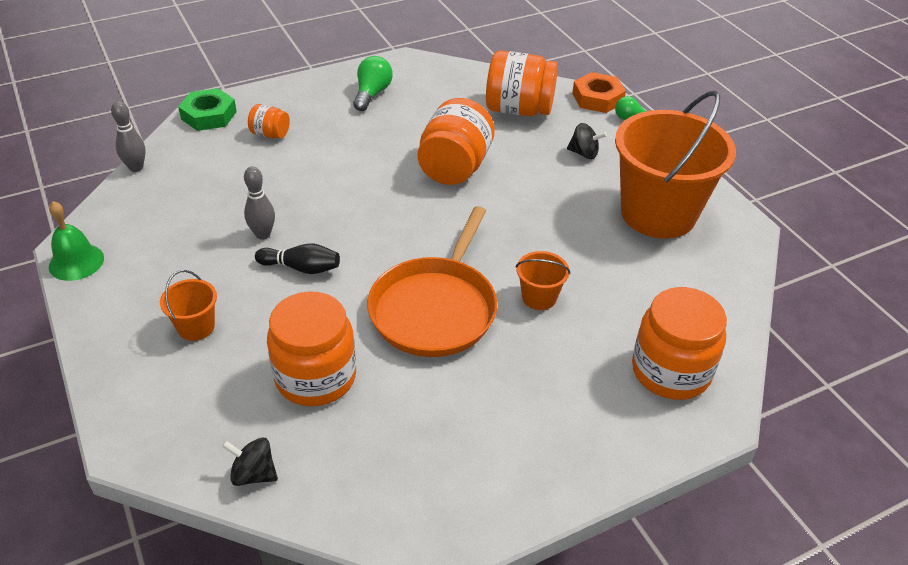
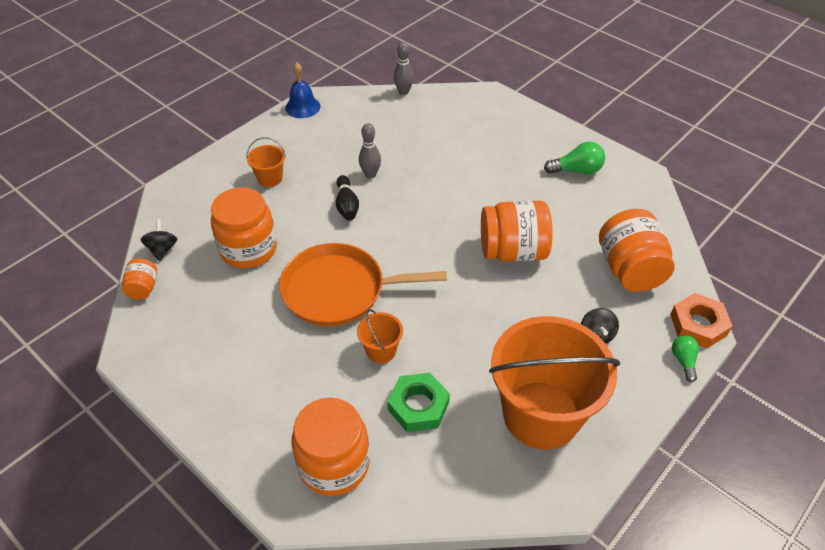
camera: 70 degrees right, 5 degrees up
(76, 262) = (302, 107): green bell -> blue bell
(209, 115) = (482, 99): green nut -> green nut (418, 406)
(270, 134) = (482, 136): orange jar -> orange jar (143, 288)

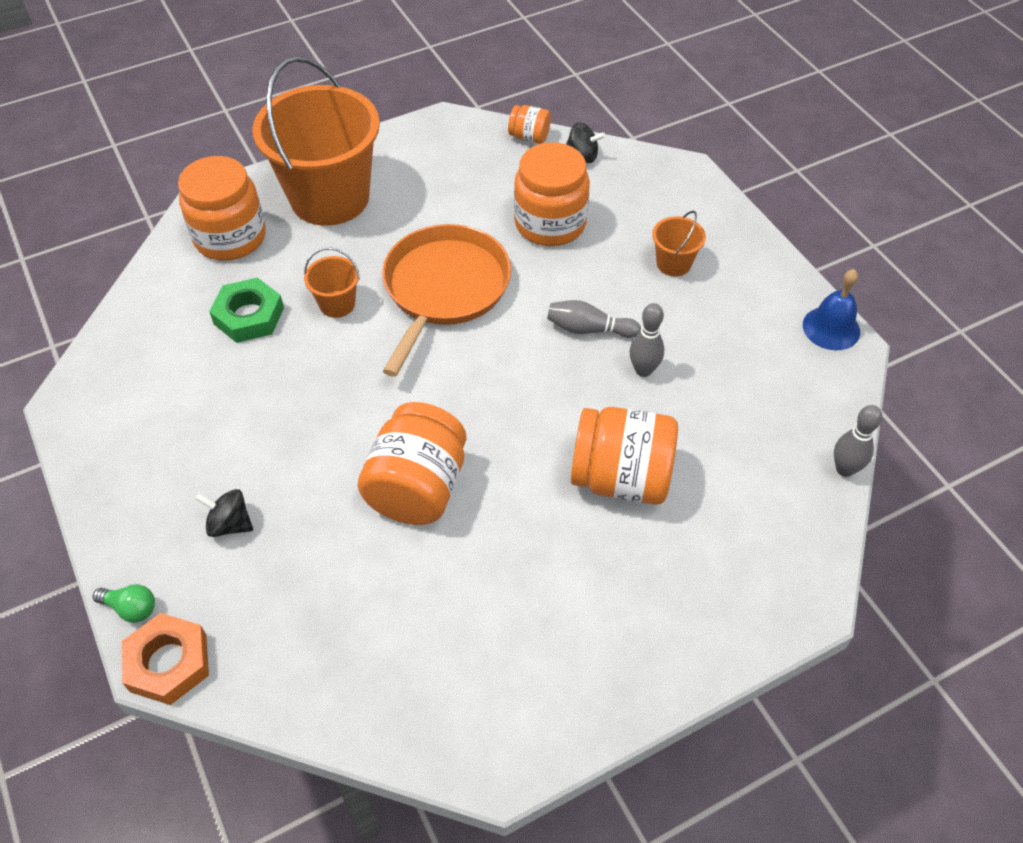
camera: 110 degrees right, 5 degrees up
(346, 205) = (589, 329): black bowling pin -> grey bowling pin
(541, 414) = (167, 418): orange bucket -> orange bucket (330, 198)
(577, 170) = (550, 655): green light bulb -> none
(629, 270) = (308, 624): orange jar -> orange jar (621, 478)

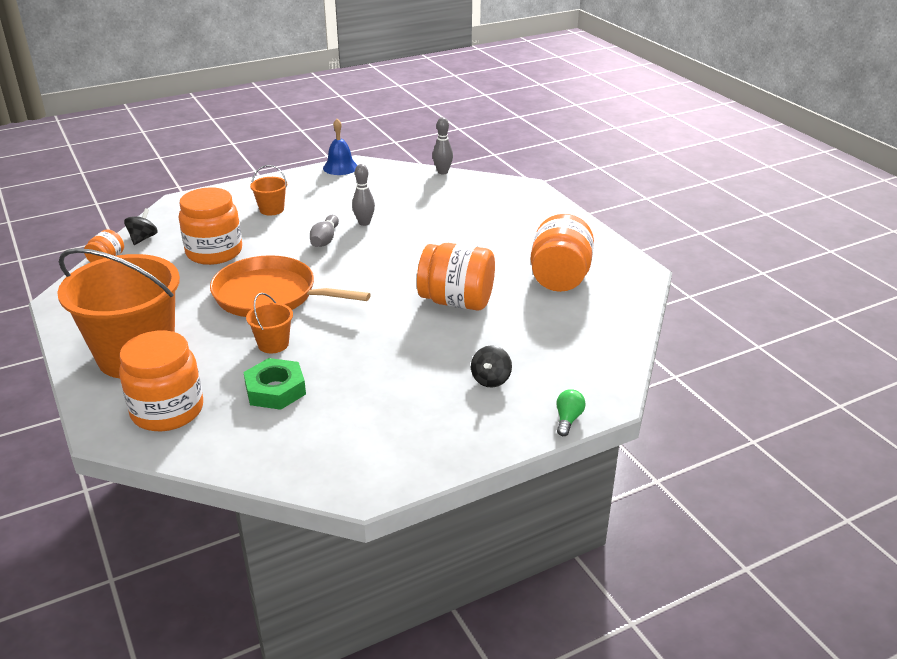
camera: 90 degrees left, 20 degrees down
(168, 663) = (607, 396): orange nut -> none
(621, 478) = (448, 232): orange jar -> orange jar (560, 278)

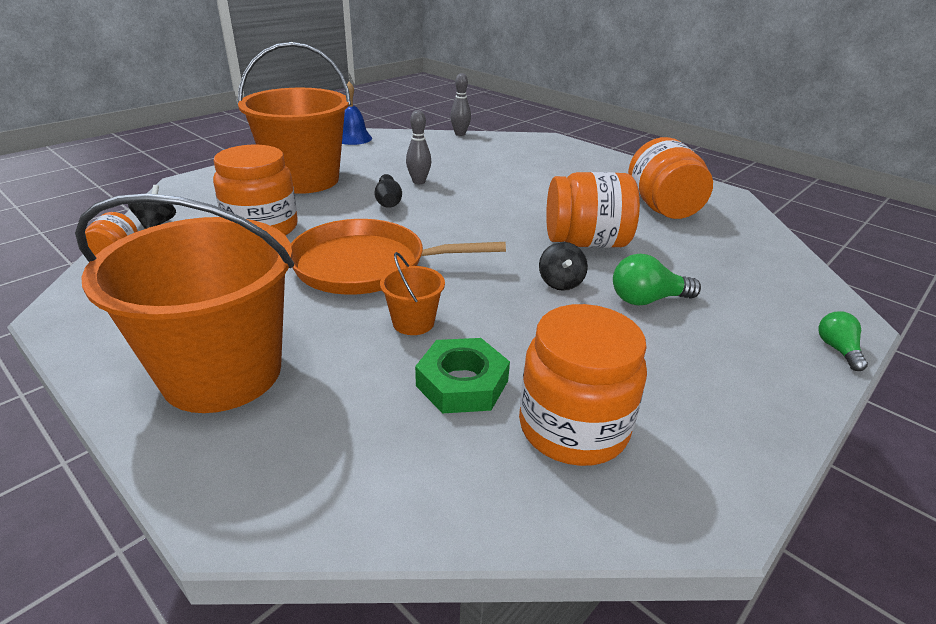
camera: 20 degrees left, 0 degrees up
(167, 411) = (320, 450): orange jar -> orange jar (573, 427)
(271, 209) = (304, 180): orange bucket -> orange bucket, size x2.40
(325, 240) = (388, 201): grey bowling pin -> black bowling pin
(458, 357) = (647, 300): none -> green light bulb
(491, 379) = (708, 319): black spinning top -> black spinning top (560, 283)

